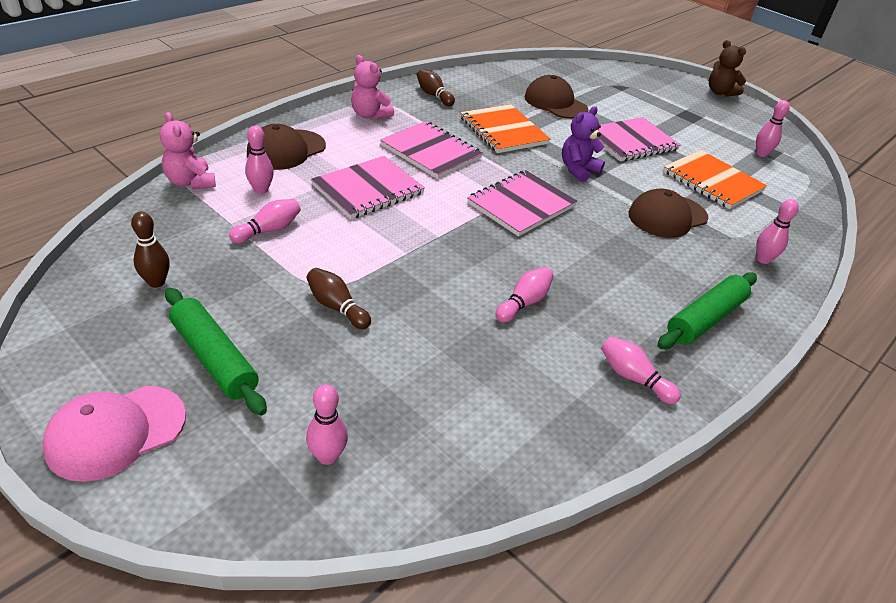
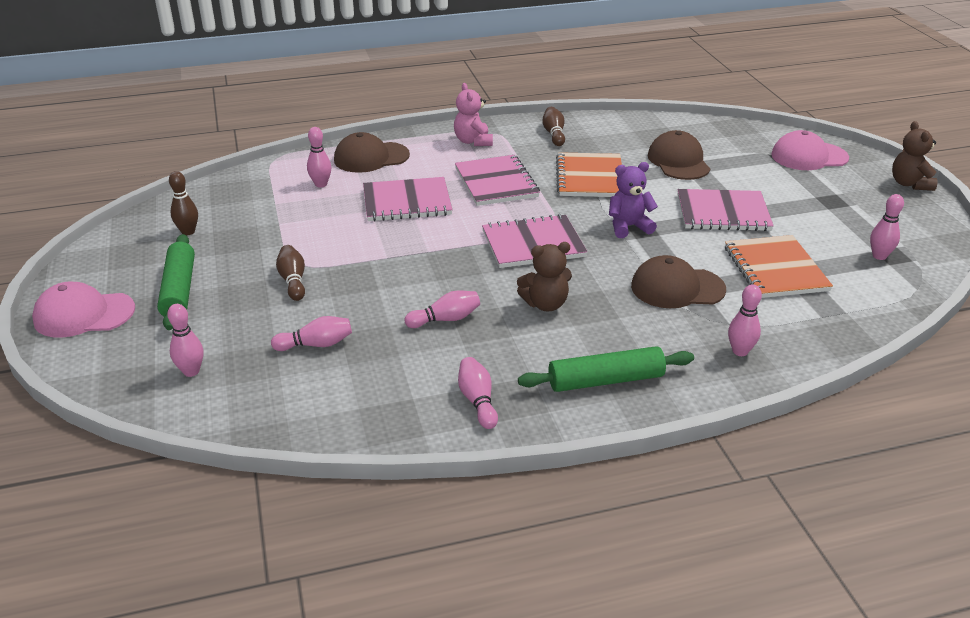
camera: 35 degrees right, 5 degrees down
(190, 182) = (275, 168): pink teddy bear -> none
(268, 230) = (297, 215): pink bowling pin -> pink bowling pin (316, 344)
(589, 261) = (545, 304): none -> brown teddy bear
(638, 82) = (809, 156): none -> pink cap

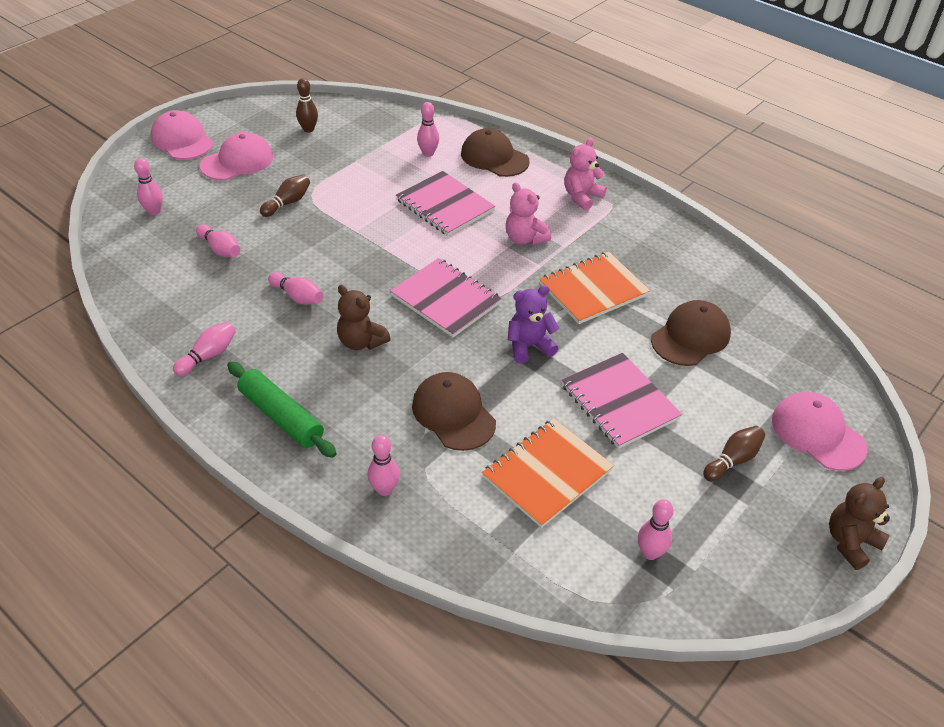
camera: 55 degrees right, 10 degrees up
(179, 290) = (237, 161): green rolling pin -> pink cap
(496, 183) = (524, 239): pink notebook -> pink teddy bear
(554, 134) = (651, 237): brown bowling pin -> brown bowling pin (732, 460)
(628, 227) = (529, 346): purple teddy bear -> purple teddy bear turned 60 degrees counterclockwise

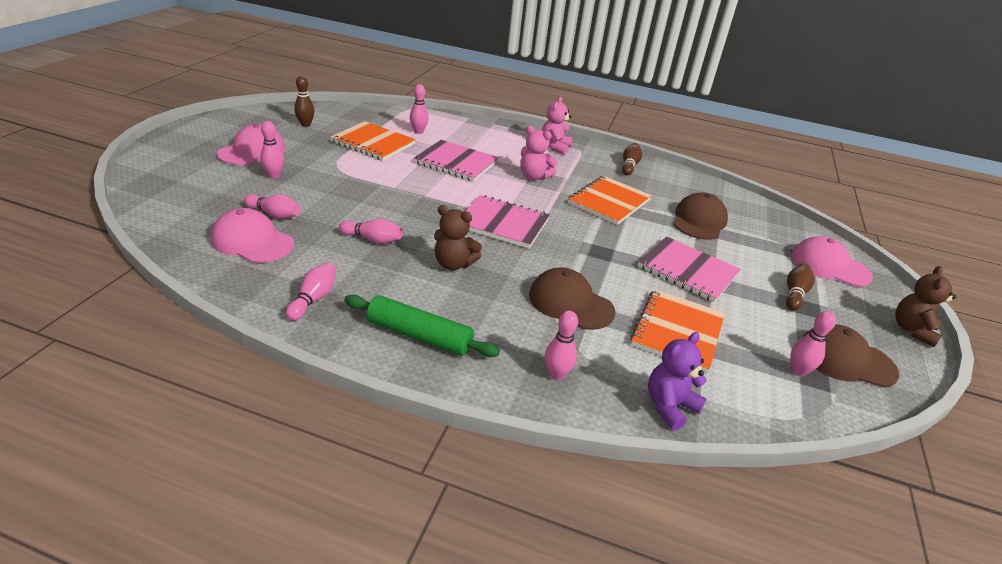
camera: 25 degrees left, 10 degrees down
(154, 211) = (188, 194): pink bowling pin -> pink bowling pin (274, 175)
(182, 140) = (188, 141): pink cap -> pink cap (252, 241)
(287, 203) = (319, 174): brown bowling pin -> brown bowling pin (629, 166)
(367, 165) = (373, 143): none -> orange notebook
(494, 157) = (472, 130): brown cap -> brown cap (846, 360)
(529, 346) = (592, 245): purple teddy bear -> purple teddy bear (669, 406)

